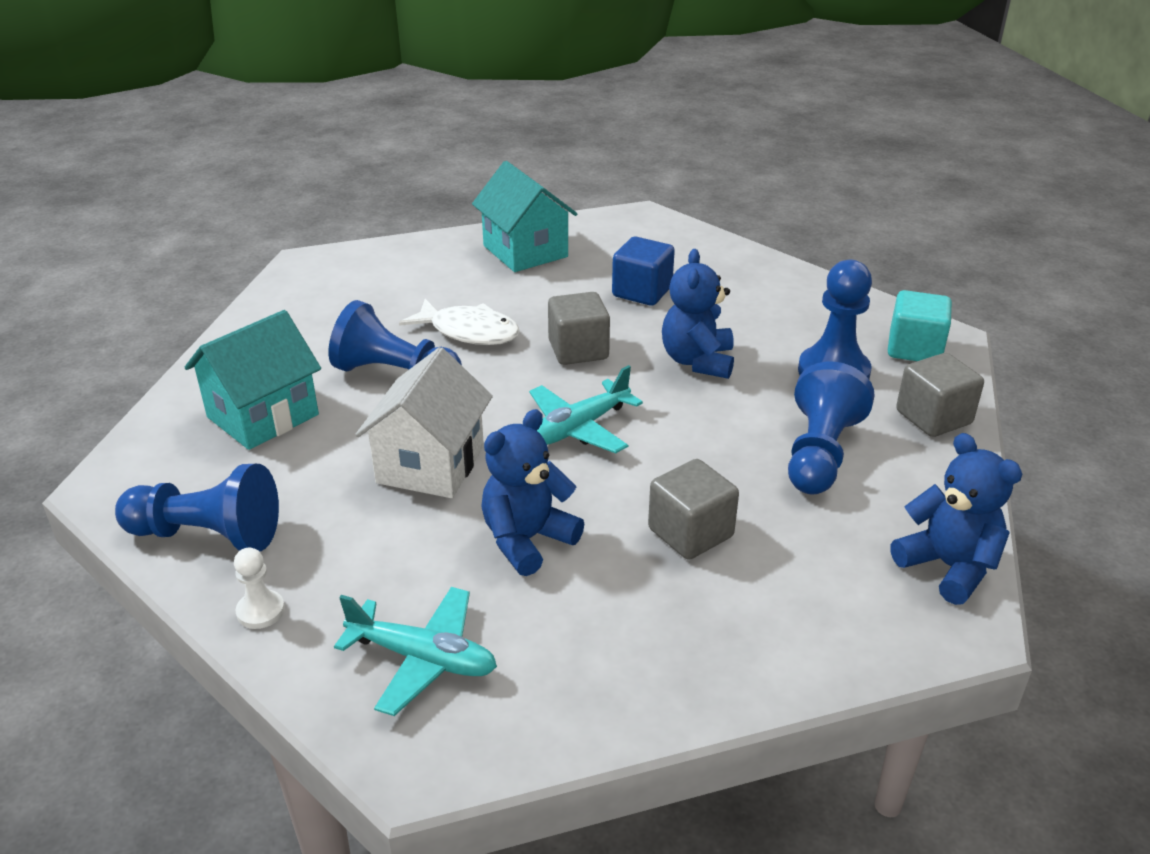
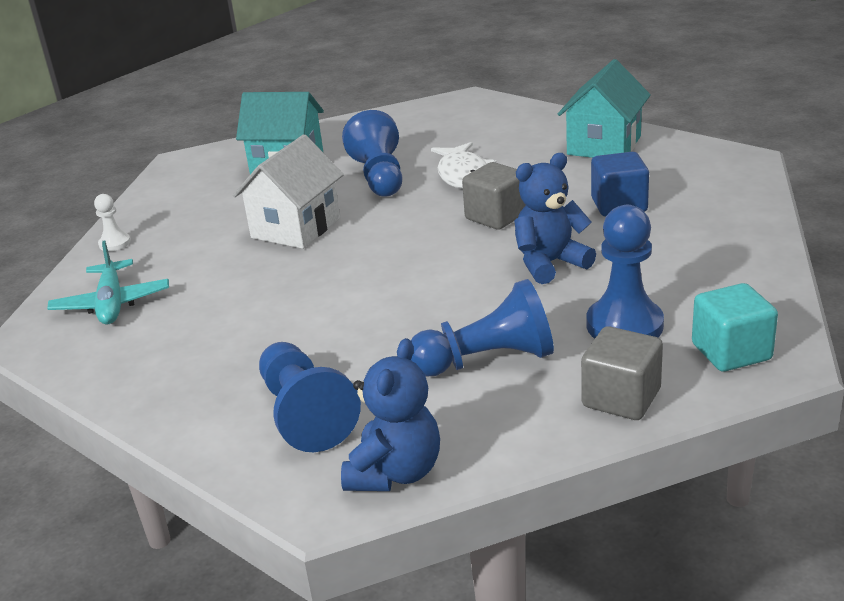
camera: 60 degrees right, 5 degrees down
(207, 535) = (164, 201): blue pawn -> blue pawn (305, 414)
(430, 464) = (296, 228): white house -> white house turned 45 degrees counterclockwise
(527, 540) = (251, 289): blue teddy bear -> none
(579, 428) = (396, 256): turquoise plane -> none
(690, 533) = (319, 342): grey cube -> none

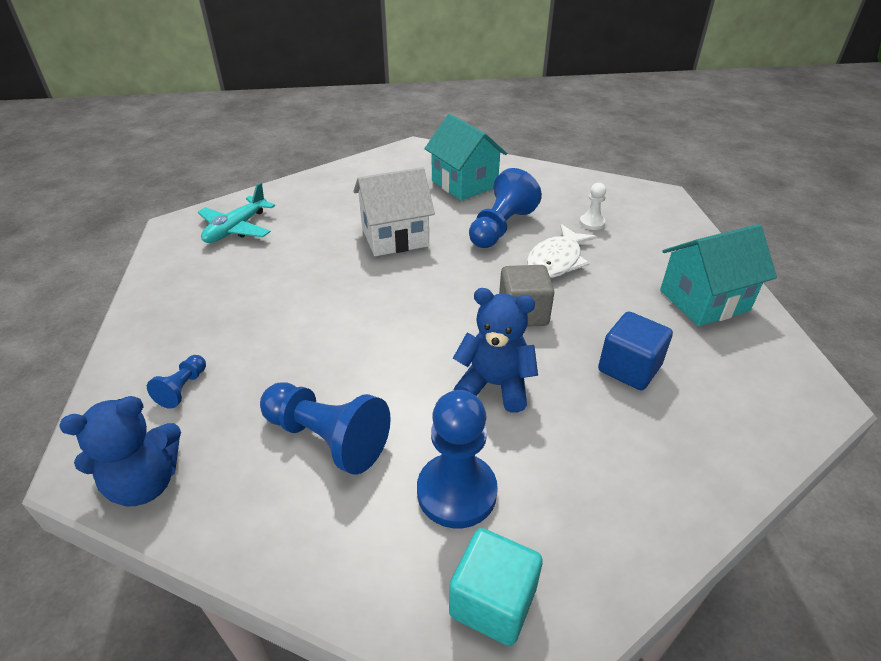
camera: 40 degrees right, 10 degrees up
(114, 243) = (299, 187): white pawn -> white pawn (592, 223)
(305, 414) = (183, 388): blue pawn -> blue pawn, size x0.51
(621, 398) = (347, 562): grey cube -> none

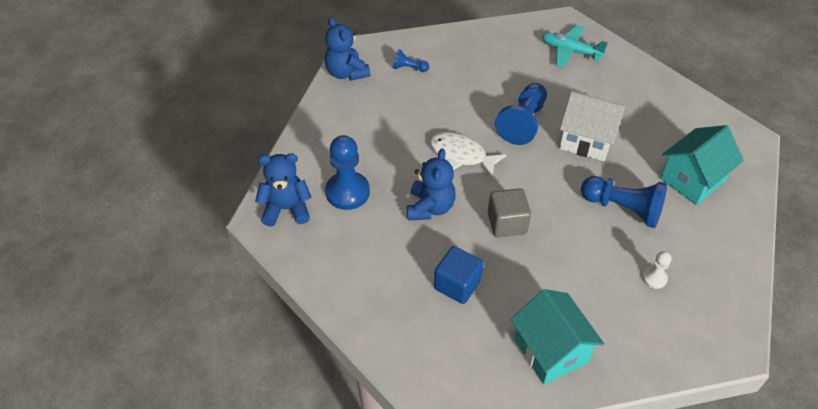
camera: 85 degrees right, 10 degrees up
(327, 438) = (379, 134): blue pawn -> blue pawn (523, 122)
(395, 237) = (586, 140): white house -> white house turned 45 degrees counterclockwise
(492, 602) = (286, 209): turquoise cube -> blue teddy bear
(556, 260) = (583, 247): white fish -> white fish (461, 155)

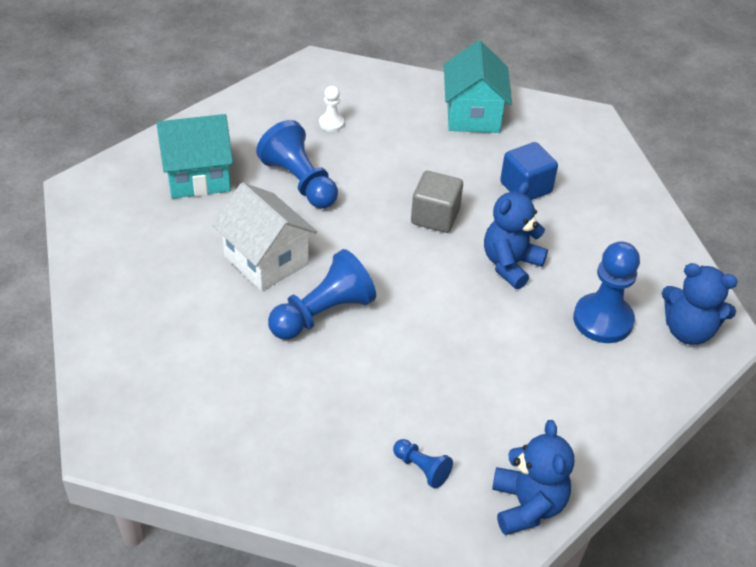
camera: 155 degrees left, 5 degrees down
(461, 155) = (433, 306): white fish -> none
(570, 51) = (157, 388): turquoise plane -> none

